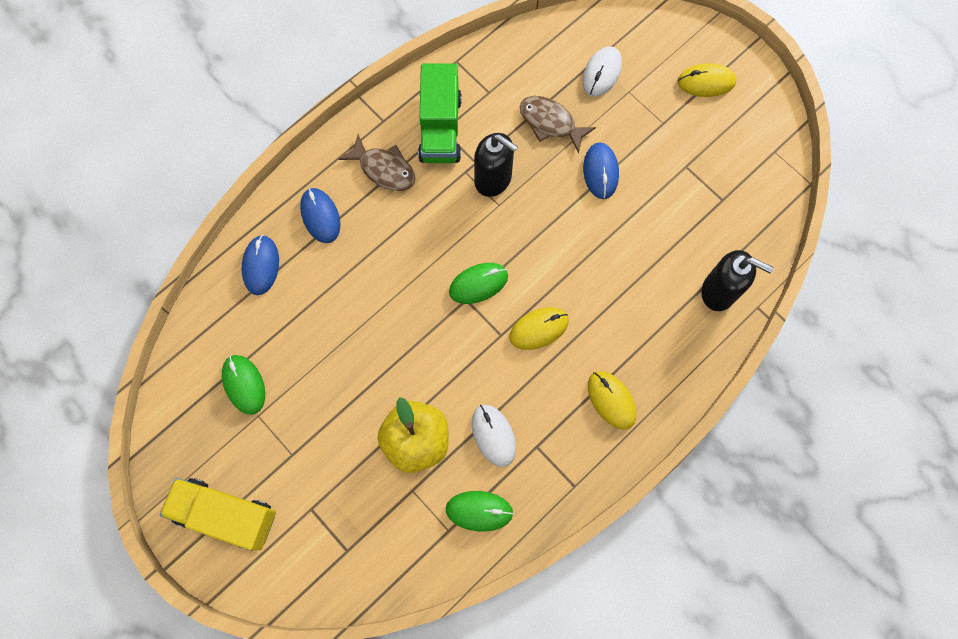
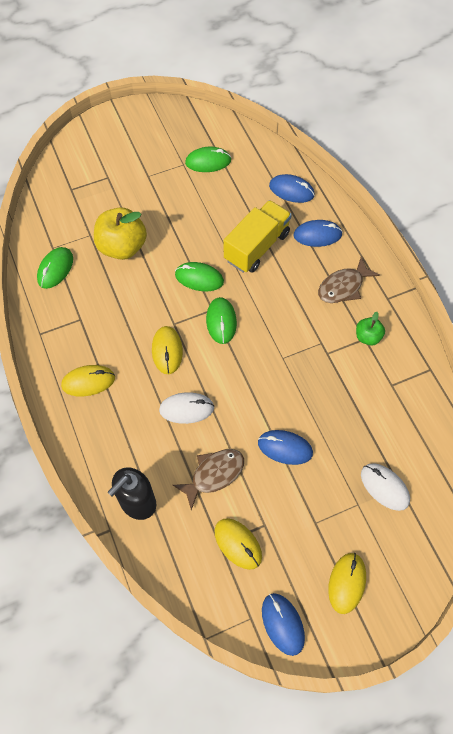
camera: 110 degrees right, 10 degrees down
(226, 514) = (127, 134): yellow truck -> yellow truck (257, 247)
(429, 329) = (199, 278): none -> green mouse
(440, 128) = (367, 337): green truck -> green apple
(493, 179) = (307, 361): black soap dispenser -> none
(493, 435) = (102, 294): white mouse -> white mouse (186, 409)
(550, 123) = (346, 424): brown fish -> brown fish (214, 474)
(715, 184) = (238, 544): none -> yellow mouse
(766, 124) = (282, 624): none -> blue mouse

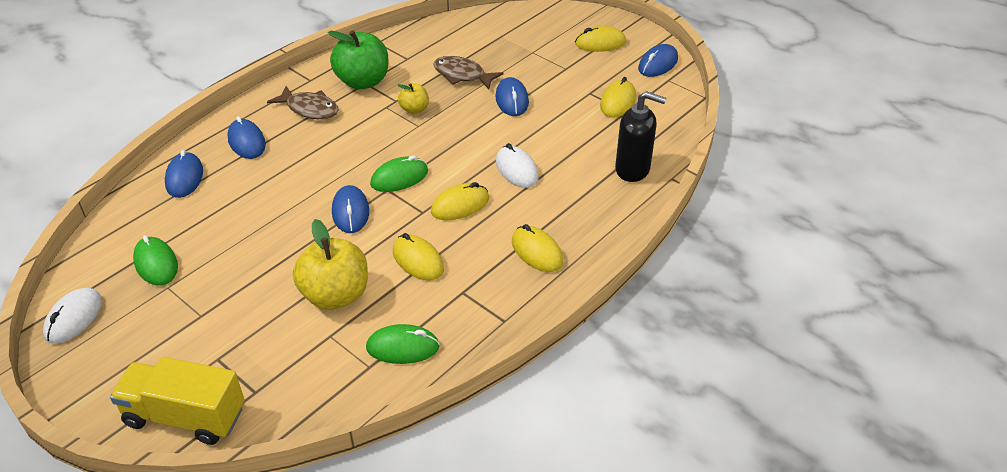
camera: 115 degrees left, 20 degrees down
(125, 303) = (418, 260): none -> yellow mouse
(199, 278) = (350, 212): green mouse -> blue mouse
(214, 474) = (569, 132): brown fish -> brown fish (462, 75)
(257, 247) = (283, 181): yellow truck -> yellow truck (185, 416)
(307, 363) = (414, 109): none -> yellow apple
(367, 337) = (363, 81): green apple -> green apple, size x1.92
(384, 487) = (507, 42): white mouse -> white mouse (74, 318)

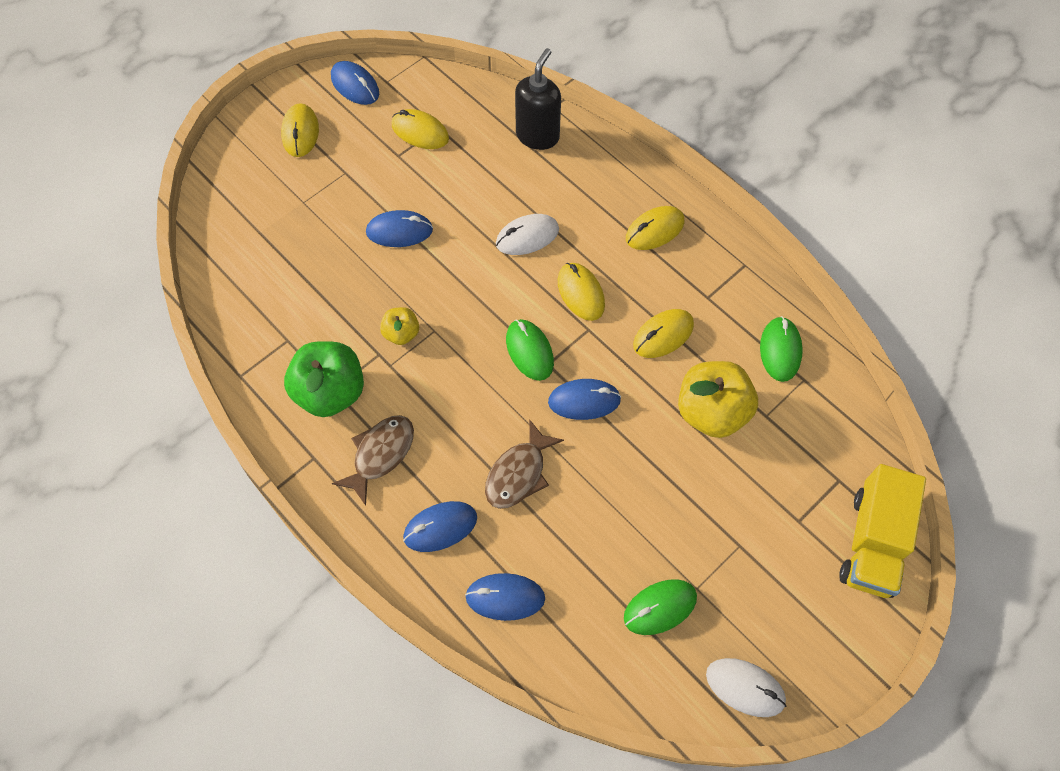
camera: 85 degrees left, 20 degrees up
(462, 75) = (338, 279): brown fish -> brown fish (519, 473)

